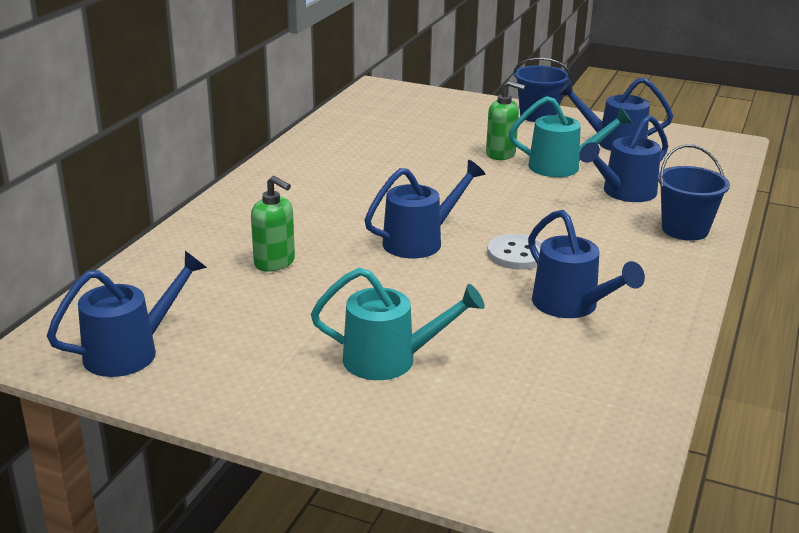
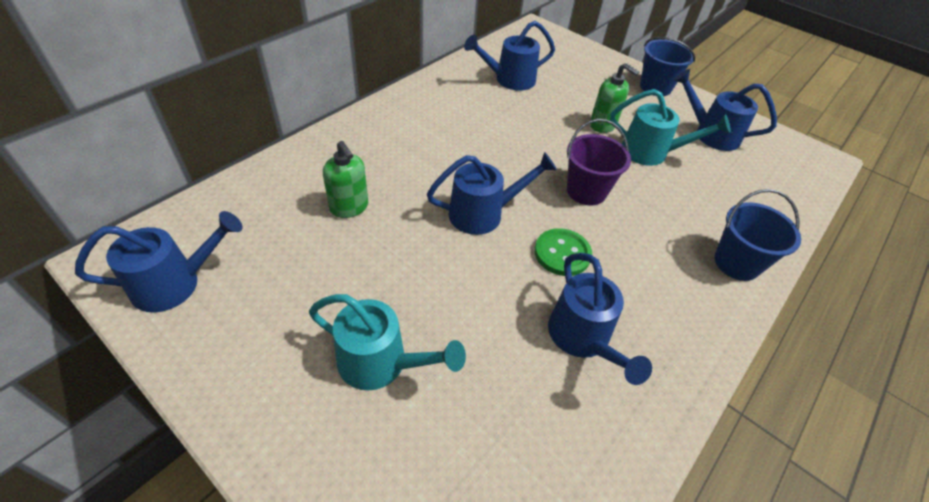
camera: 15 degrees right, 20 degrees up
(514, 206) = (586, 191): none -> purple bucket
(517, 254) = (562, 253): white button -> green button
(623, 193) = (695, 199): blue watering can -> blue watering can (509, 80)

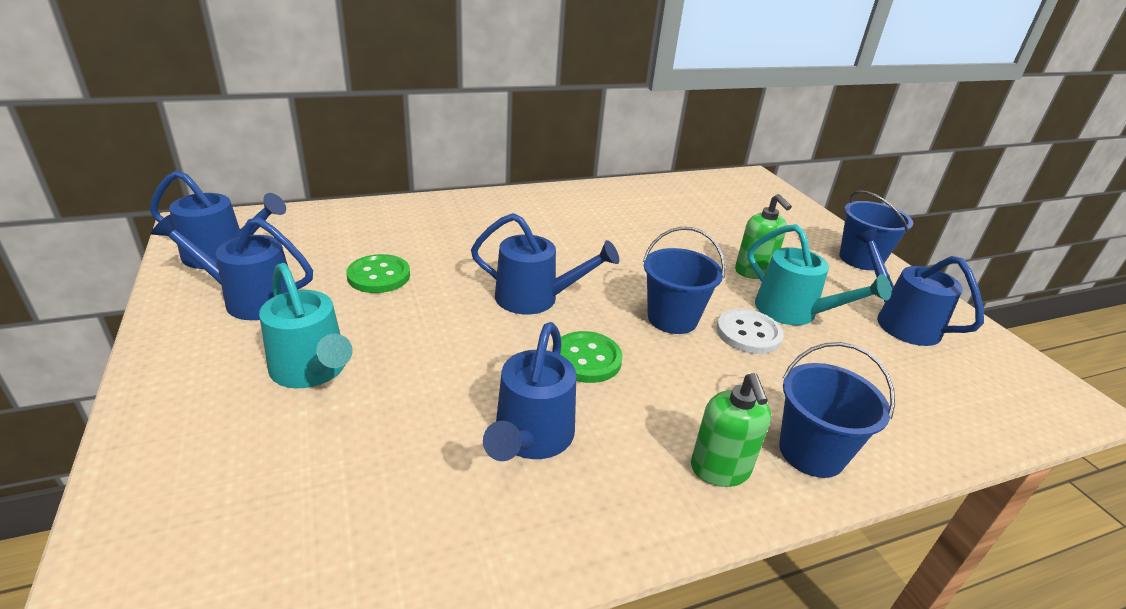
camera: 30 degrees right, 15 degrees down
(343, 244) = (379, 276): none -> green button
(349, 207) = (413, 252): green soap dispenser -> green soap dispenser (720, 469)
(509, 80) = (677, 208): blue watering can -> blue watering can (250, 299)
(586, 191) = (672, 318): purple bucket -> blue bucket
(639, 183) = (748, 333): none -> white button

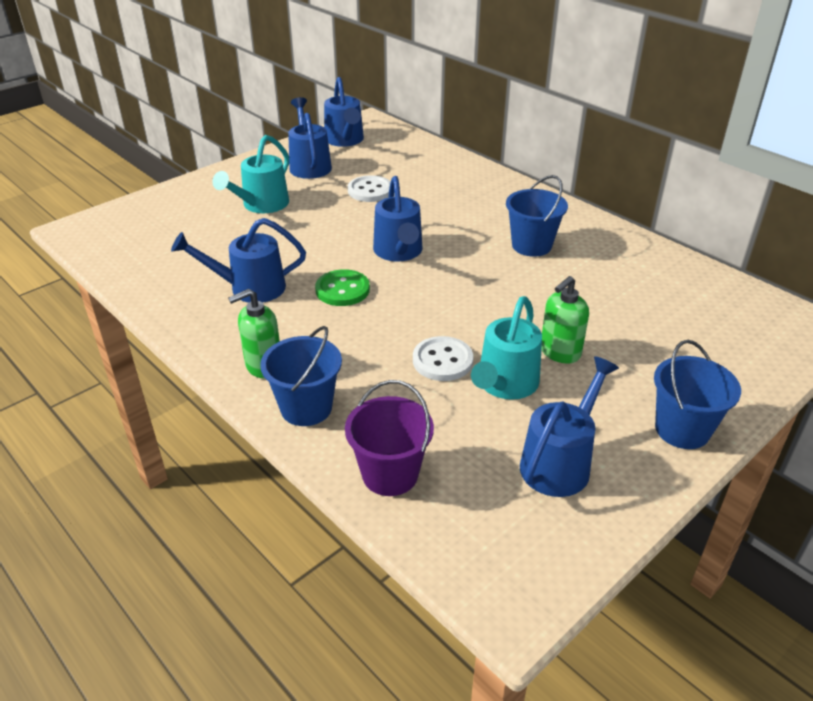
camera: 70 degrees right, 5 degrees up
(379, 276) = (370, 190): green button -> white button
(672, 318) = (429, 318): blue bucket -> blue bucket (531, 245)
(922, 420) = (390, 474): none -> purple bucket

